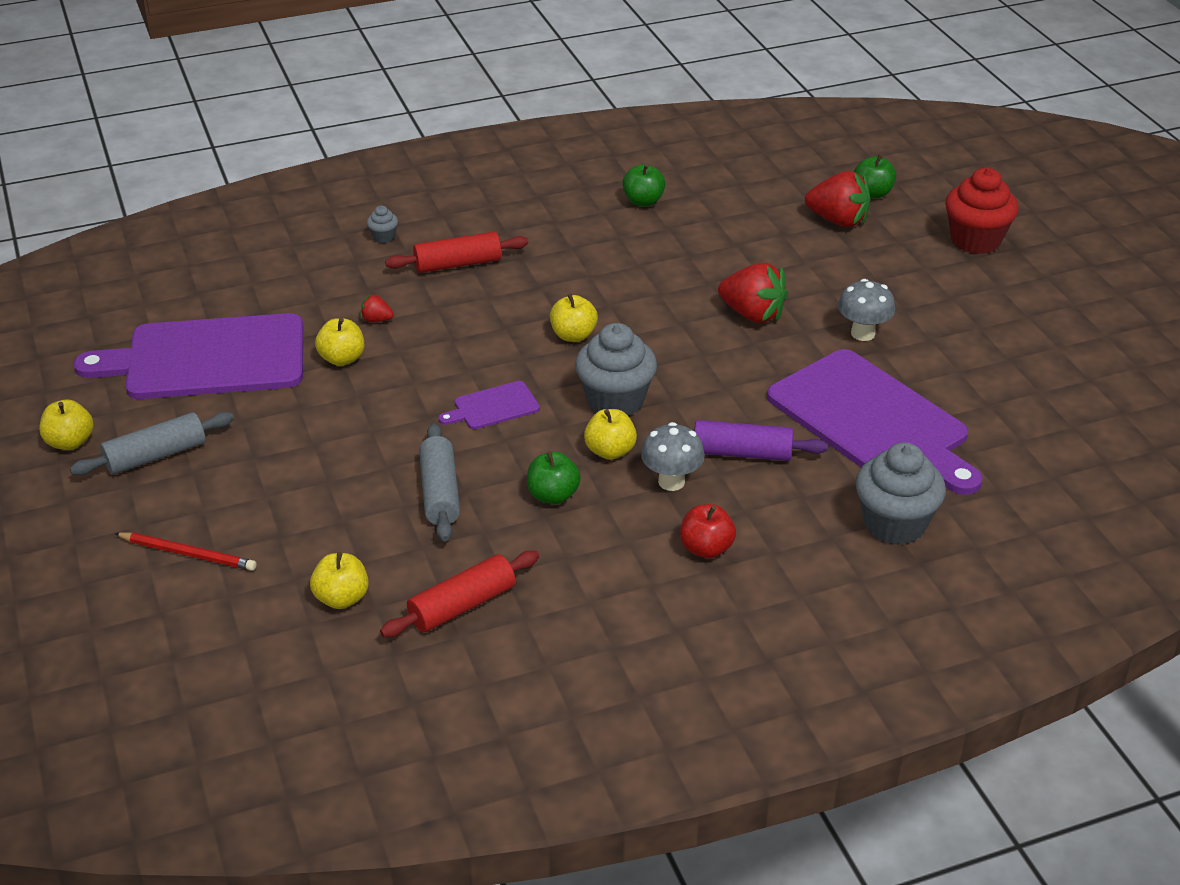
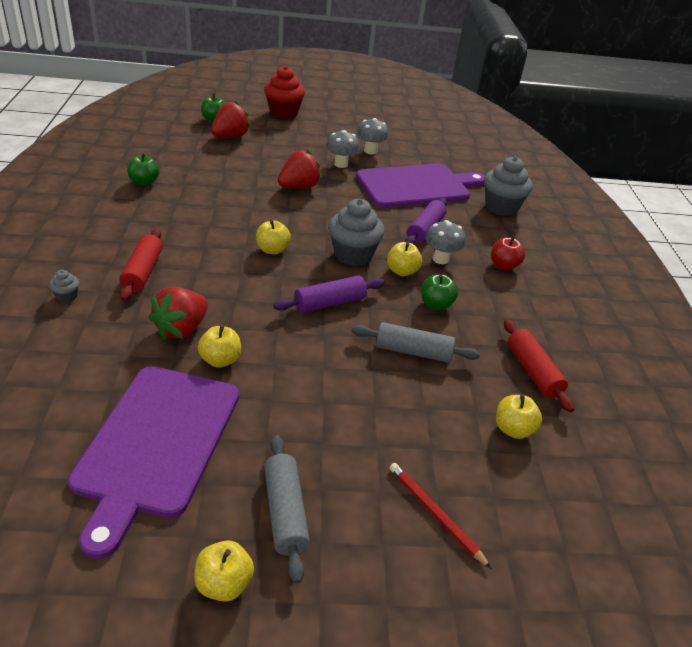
camera: 75 degrees left, 0 degrees up
(188, 554) = (435, 514): red pencil -> red pencil turned 75 degrees counterclockwise
(376, 320) = (181, 329): red strawberry -> red strawberry, size x2.13
(493, 407) = (330, 303): purple cutting board -> purple rolling pin
(942, 351) = (370, 151): none -> grey mushroom

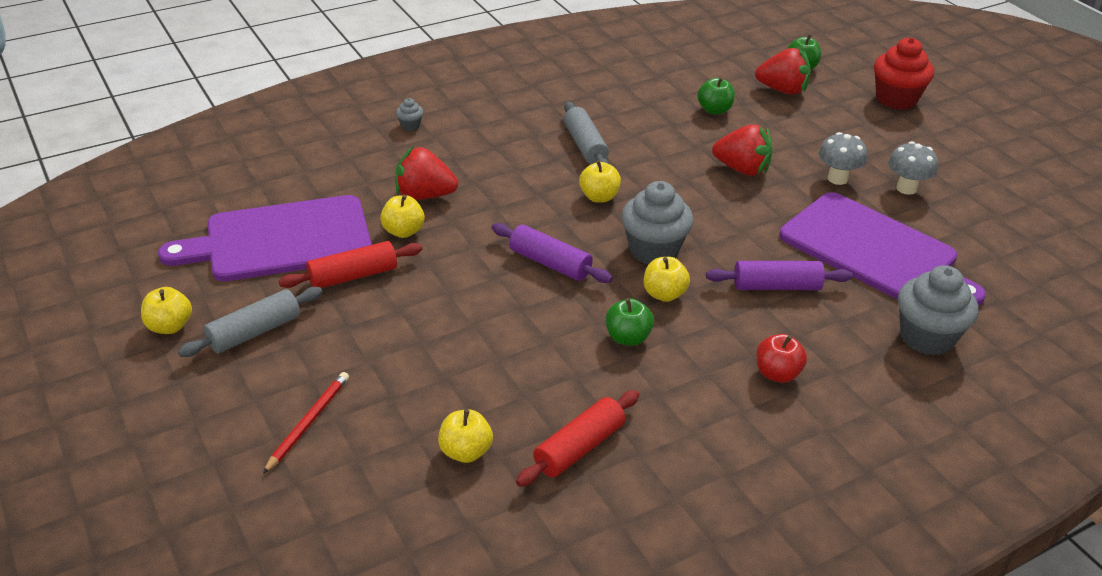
camera: 65 degrees right, 0 degrees up
(142, 272) = (481, 144): red rolling pin -> red rolling pin (353, 276)
(144, 182) = (620, 84): green apple -> green apple (714, 110)
(413, 351) = (526, 344): grey rolling pin -> grey rolling pin (585, 146)
(440, 259) = (726, 316): grey mushroom -> none

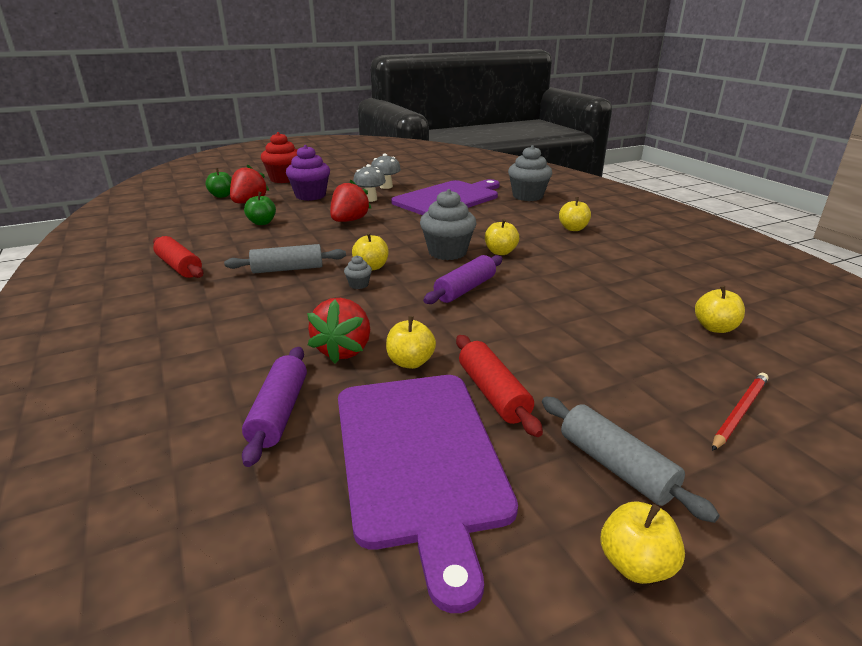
camera: 85 degrees left, 10 degrees down
(308, 422) = (739, 412): red pencil -> red pencil turned 105 degrees clockwise
(410, 125) = (185, 361): grey cupcake -> grey cupcake (359, 285)
(579, 448) = (678, 286): red rolling pin -> red rolling pin (179, 266)
(627, 338) = (553, 265): green apple -> none
(776, 286) = (487, 222): purple rolling pin -> purple rolling pin (279, 412)
(777, 374) = (573, 228): red apple -> yellow apple
(830, 129) = (310, 196): none -> purple cupcake

